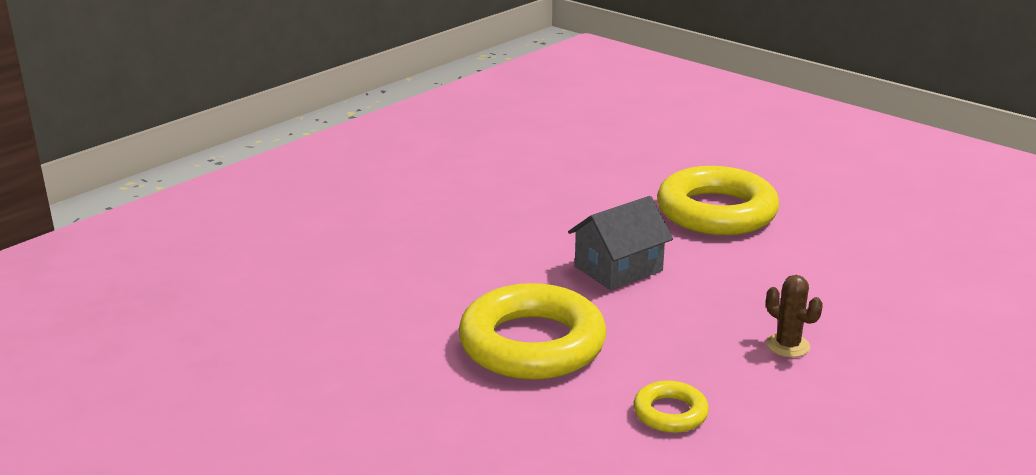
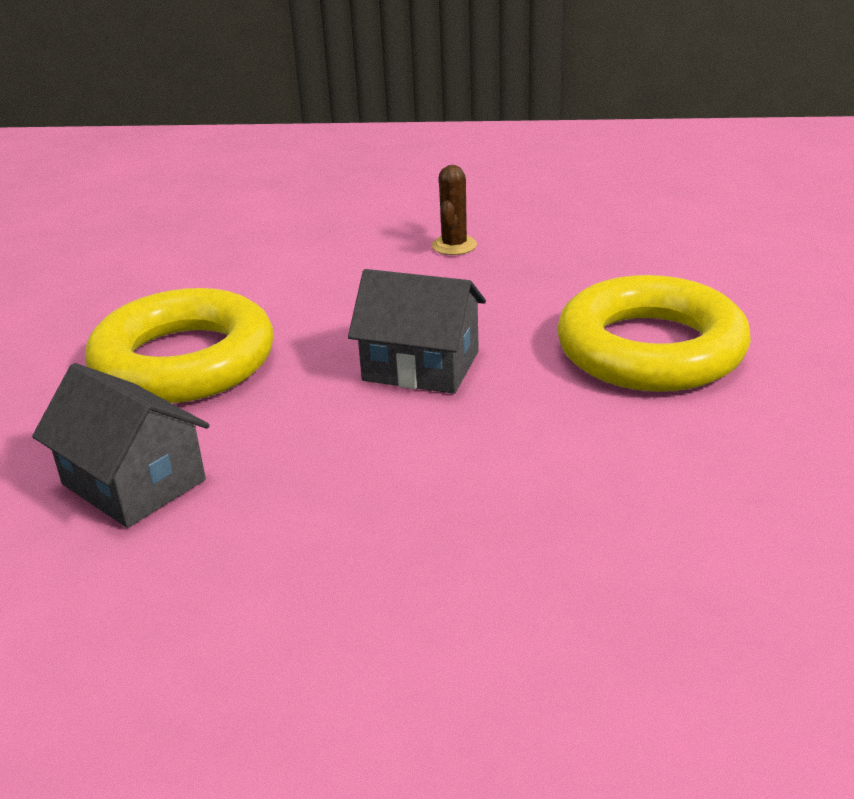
camera: 125 degrees left, 5 degrees up
(609, 178) = (134, 482): none -> grey house
(670, 413) = (636, 256): yellow ring -> none

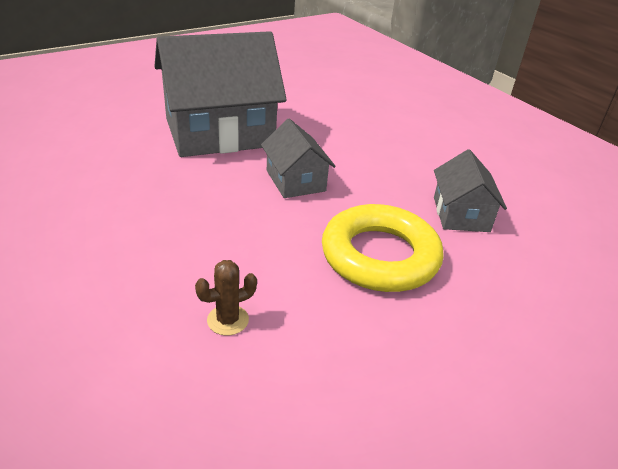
camera: 135 degrees left, 5 degrees up
(454, 245) = (146, 222): brown cactus -> brown cactus (228, 320)
(650, 349) = (219, 132): yellow ring -> grey house

